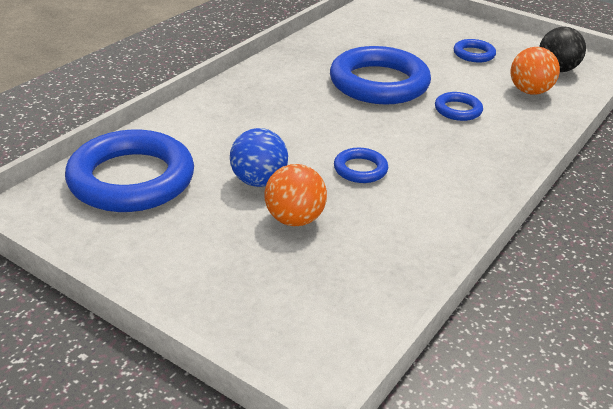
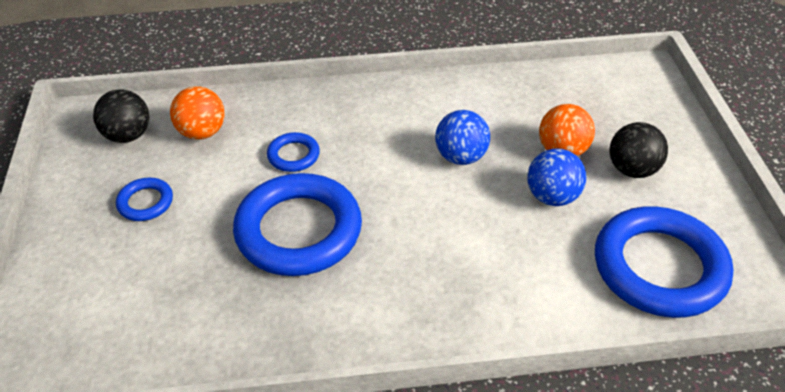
camera: 130 degrees left, 10 degrees up
(219, 239) = (632, 170): none -> black ball
(360, 169) = (461, 157): blue ring -> blue ball

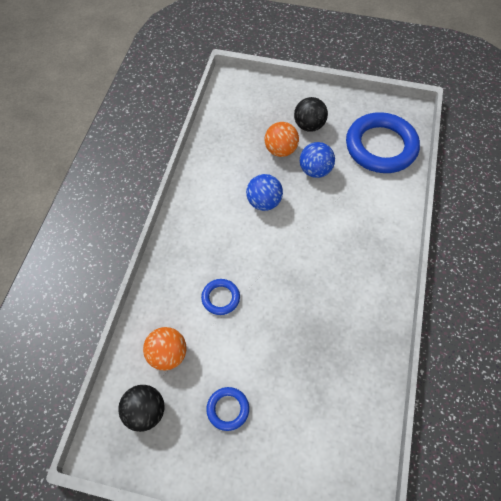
camera: 70 degrees left, 15 degrees up
(298, 230) = (292, 313): blue ring -> none

